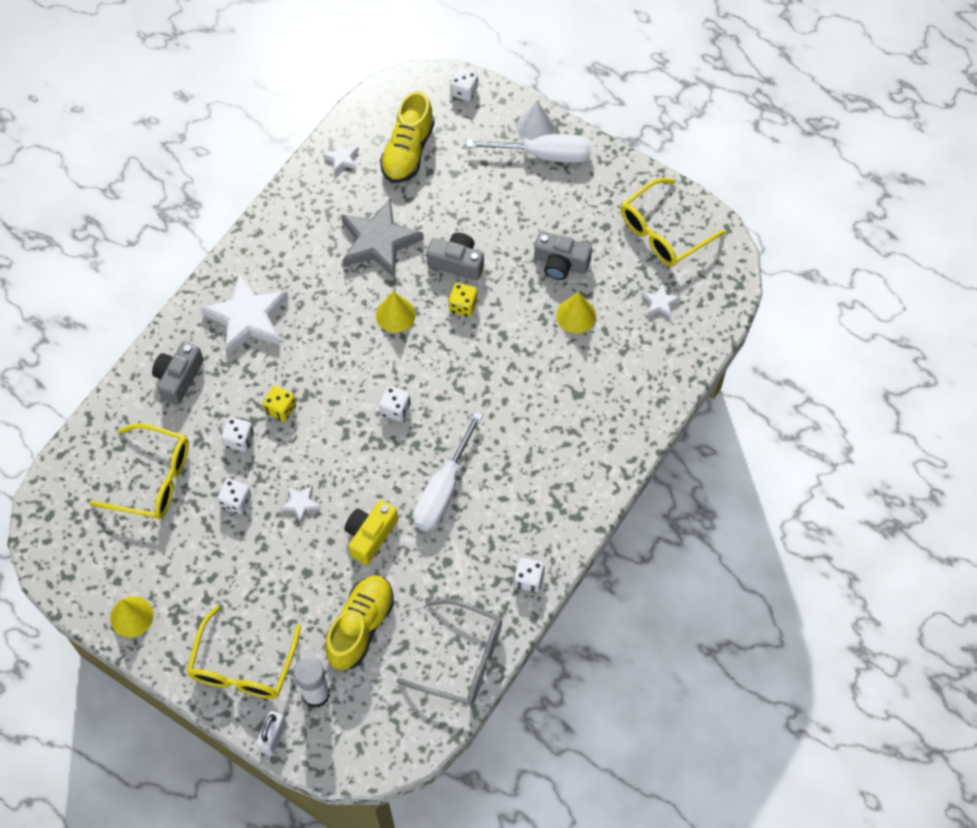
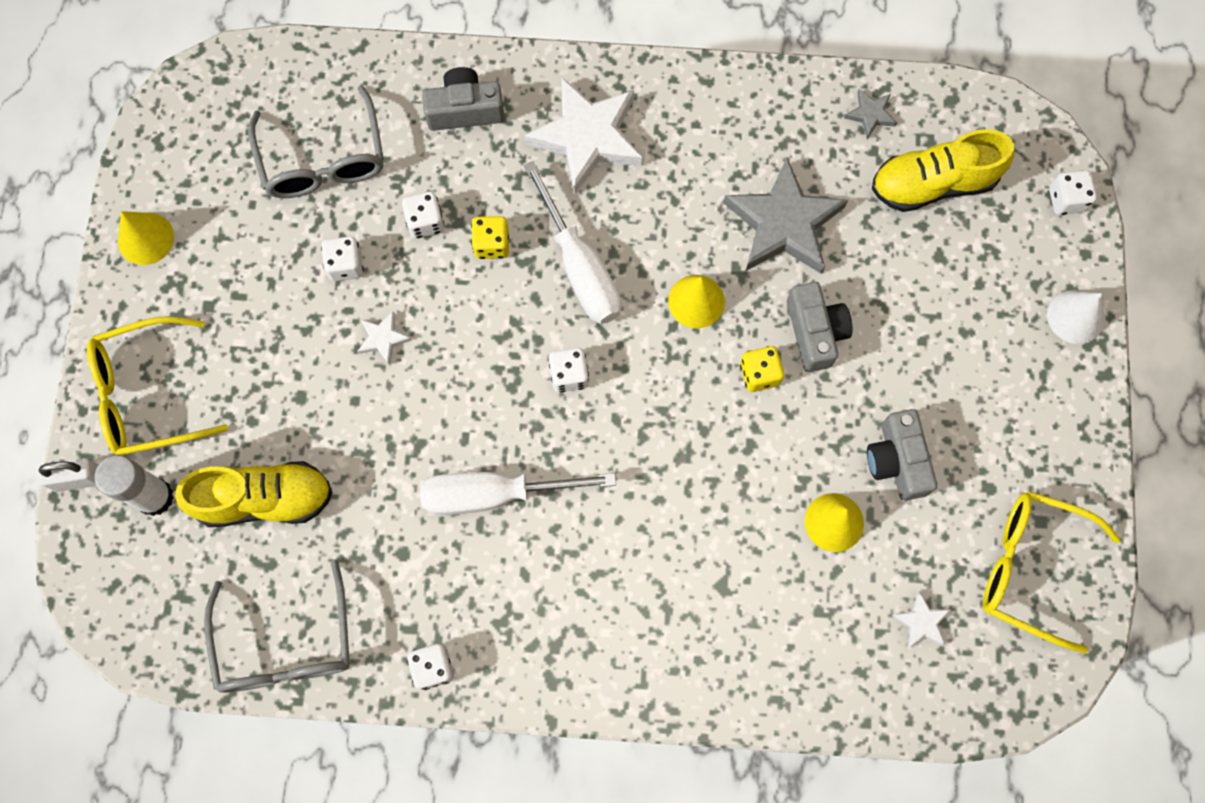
camera: 60 degrees right, 10 degrees up
(153, 479) = (323, 160): yellow glasses -> grey glasses
(342, 159) = (870, 114): white star -> grey star
(370, 535) = (387, 442): yellow camera -> none
(544, 155) = (1042, 350): white screwdriver -> white screwdriver (579, 266)

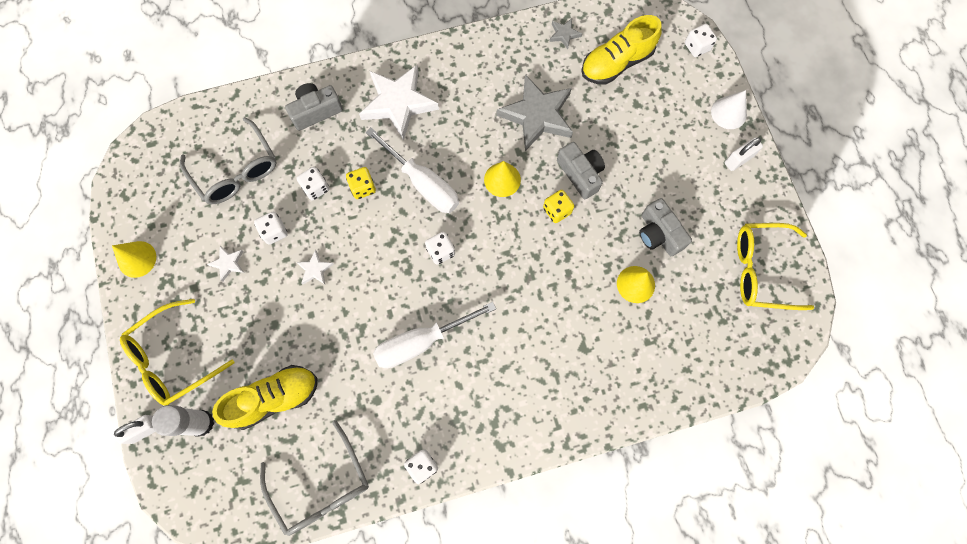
camera: 20 degrees left, 0 degrees up
(921, 622) = (710, 325): white star -> white star (228, 263)
(1062, 392) = (738, 159): none -> white padlock

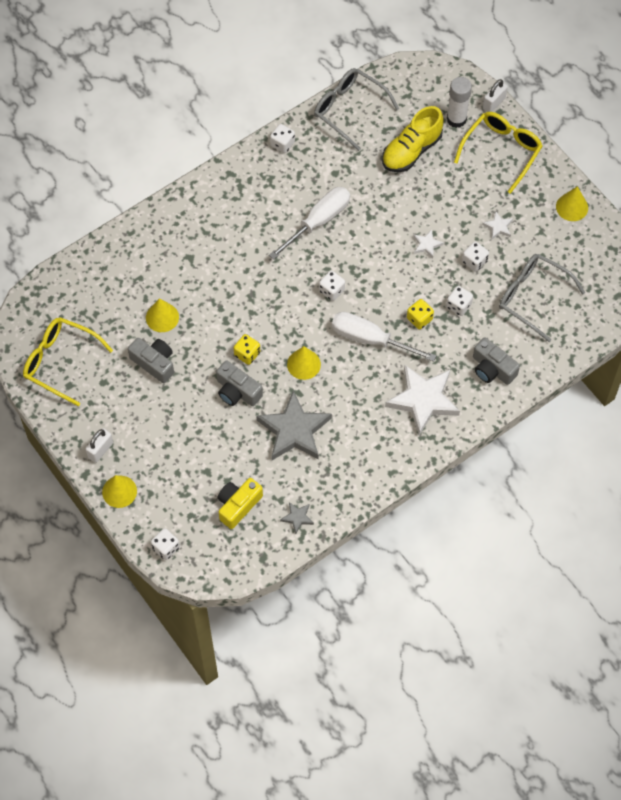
camera: 160 degrees right, 10 degrees down
(316, 111) = (492, 369): grey camera -> grey camera turned 90 degrees clockwise
(616, 63) = (238, 505): yellow shoe -> yellow camera
(729, 113) = (119, 491): white cone -> yellow cone
(761, 270) = (60, 362): yellow glasses -> yellow glasses turned 135 degrees counterclockwise

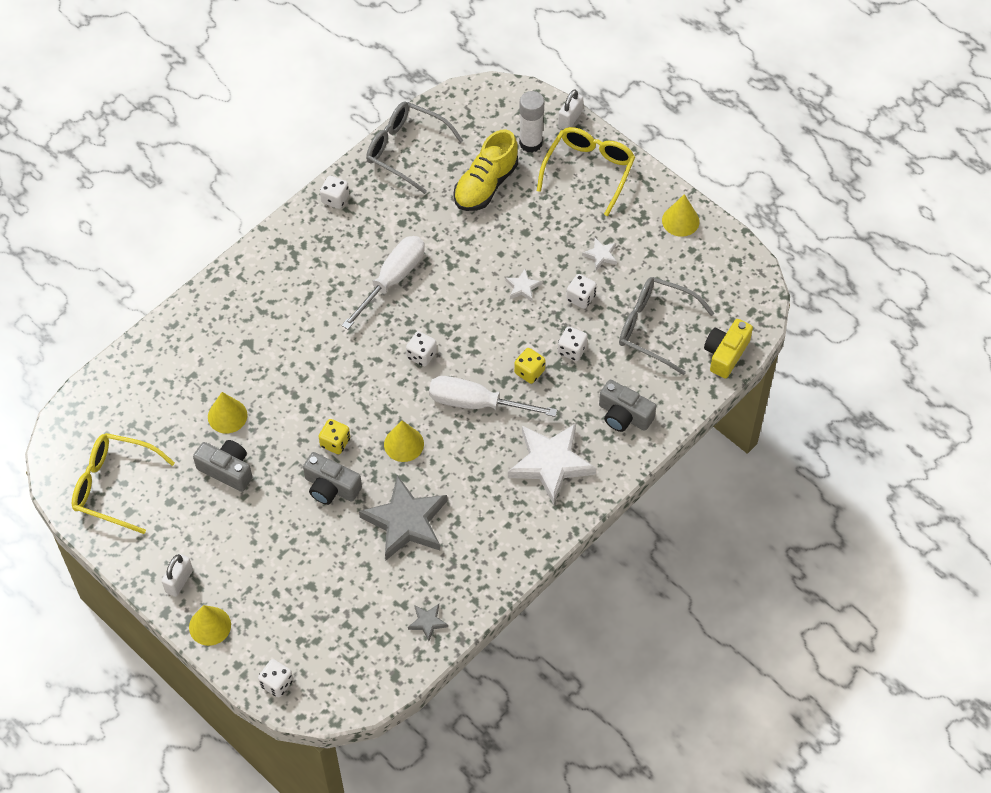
camera: 10 degrees left, 5 degrees down
(238, 505) = (355, 619): yellow camera -> yellow camera (725, 354)

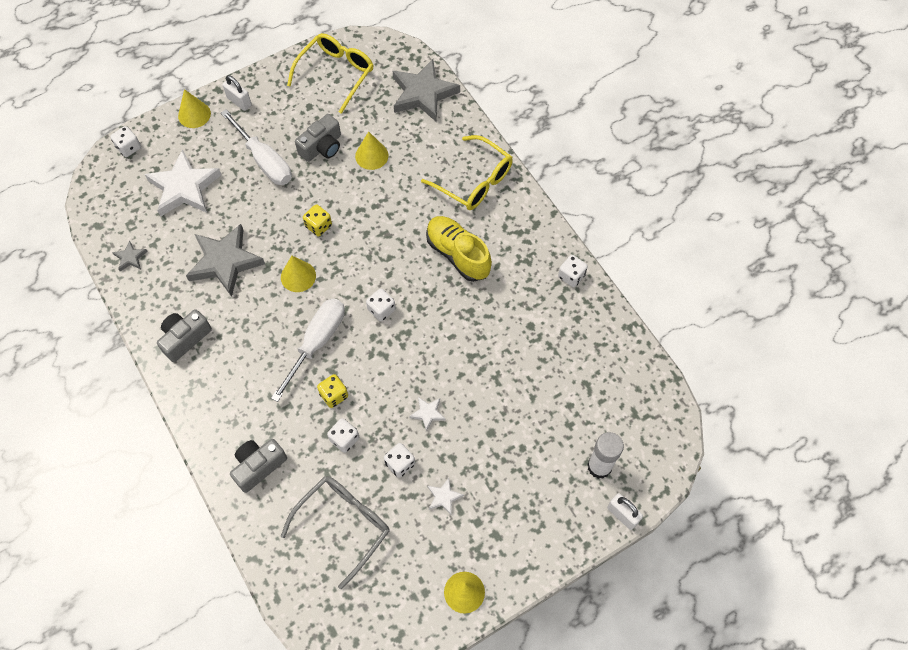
camera: 105 degrees right, 5 degrees up
(126, 386) = (423, 94): none -> grey star
(331, 487) = (278, 215): grey camera -> grey camera (185, 338)
(392, 280) = (468, 303): white screwdriver -> white screwdriver (264, 160)
(405, 150) = (615, 347): grey glasses -> none
(485, 185) = (556, 410): yellow shoe -> yellow shoe (458, 254)
(550, 463) = (234, 388): white star -> white star (184, 188)
(589, 170) = (551, 515): yellow glasses -> yellow glasses (474, 181)
(725, 354) = (291, 586): yellow camera -> none

